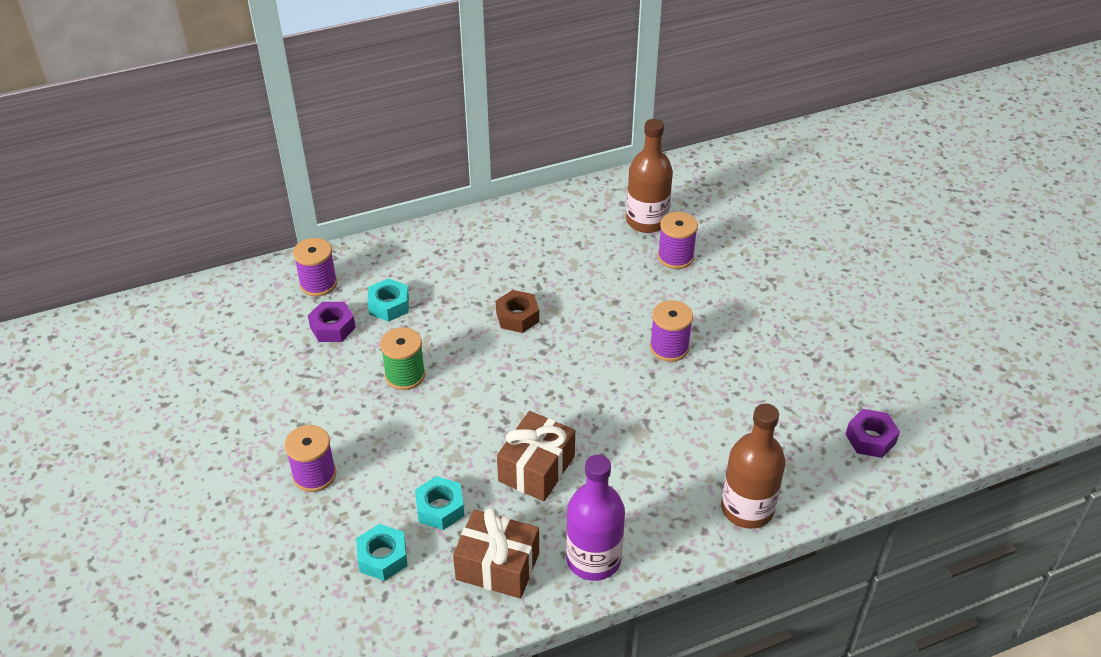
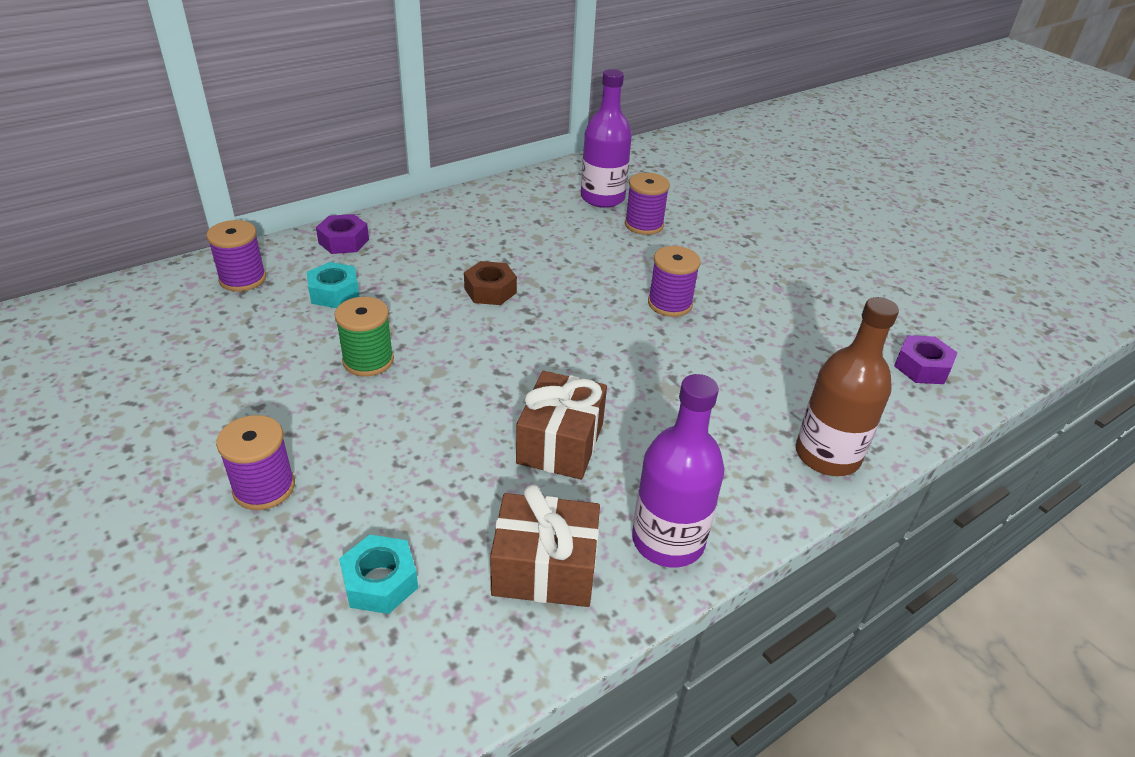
camera: 15 degrees left, 5 degrees down
(332, 327) = (266, 320): purple nut -> purple nut (343, 241)
(440, 508) = (447, 506): turquoise nut -> none
(647, 221) = (602, 198): brown bottle -> purple bottle

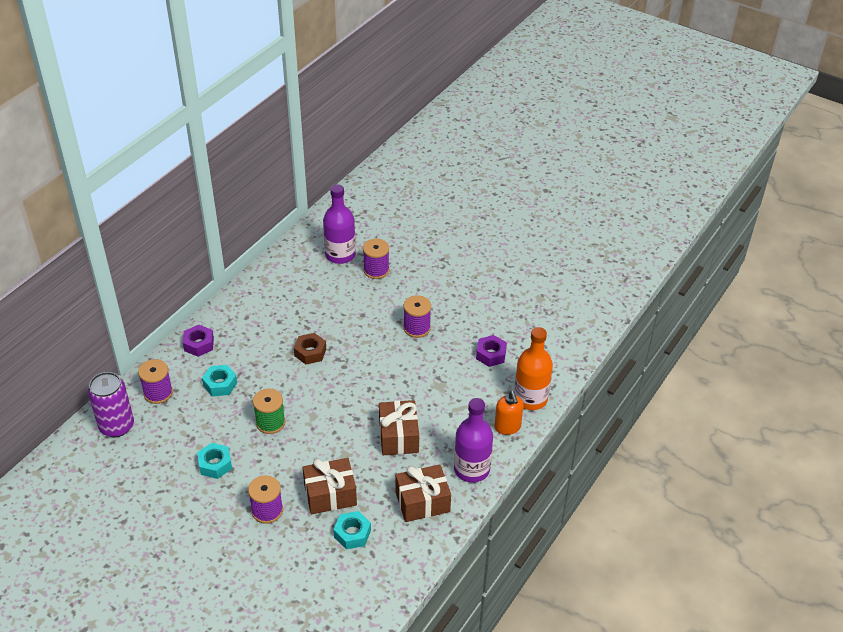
camera: 20 degrees left, 5 degrees up
(152, 301) = (117, 426): none -> purple can
(241, 391) = (215, 464): none -> turquoise nut
(386, 498) = (330, 495): none -> brown gift
(766, 489) = (507, 427): none -> orange soap dispenser
(827, 455) = (530, 398): brown bottle -> orange bottle
(922, 367) = (564, 327): purple nut -> purple nut (491, 354)

